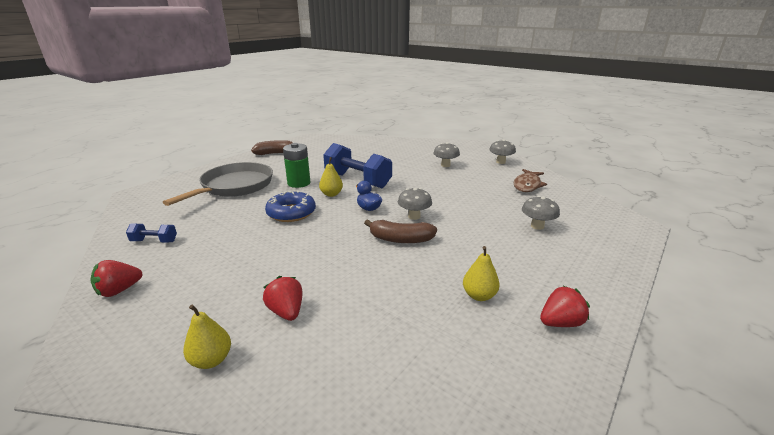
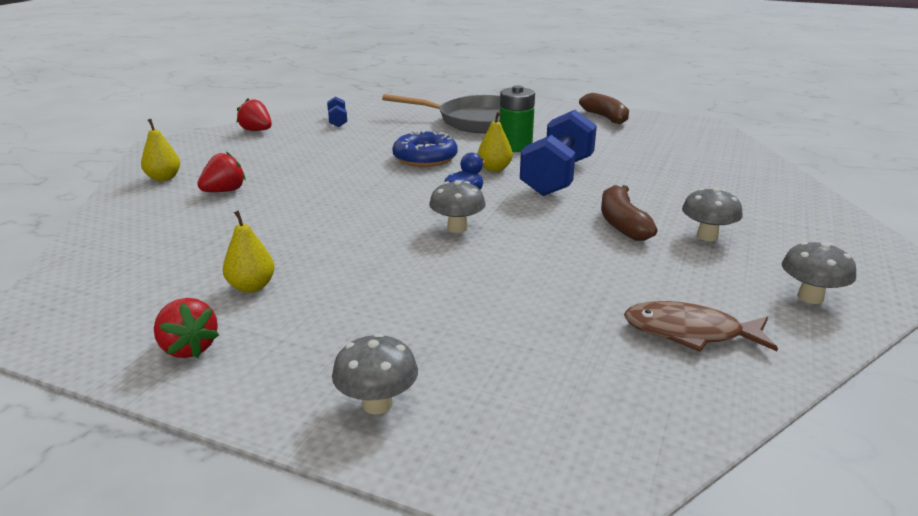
camera: 75 degrees right, 0 degrees up
(401, 239) = (382, 226): brown banana -> brown banana (622, 224)
(537, 226) = (481, 339): grey mushroom -> grey mushroom (377, 404)

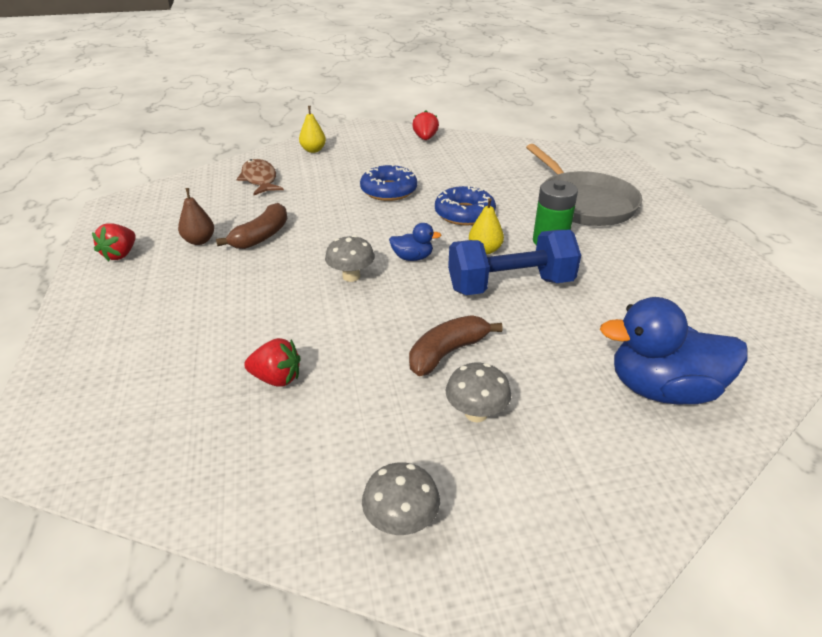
camera: 55 degrees right, 10 degrees up
(224, 191) = (316, 174): red strawberry -> red strawberry (276, 378)
(251, 287) = (199, 241): yellow pear -> brown pear
(327, 171) = (388, 190): none -> blue donut
(337, 121) = (487, 153): blue dumbbell -> none
(377, 404) = (95, 338): grey mushroom -> none
(606, 118) = (711, 260): brown banana -> brown banana (261, 236)
(690, 332) = (269, 451): brown fish -> brown fish (259, 179)
(728, 176) = (662, 389): none -> blue duck

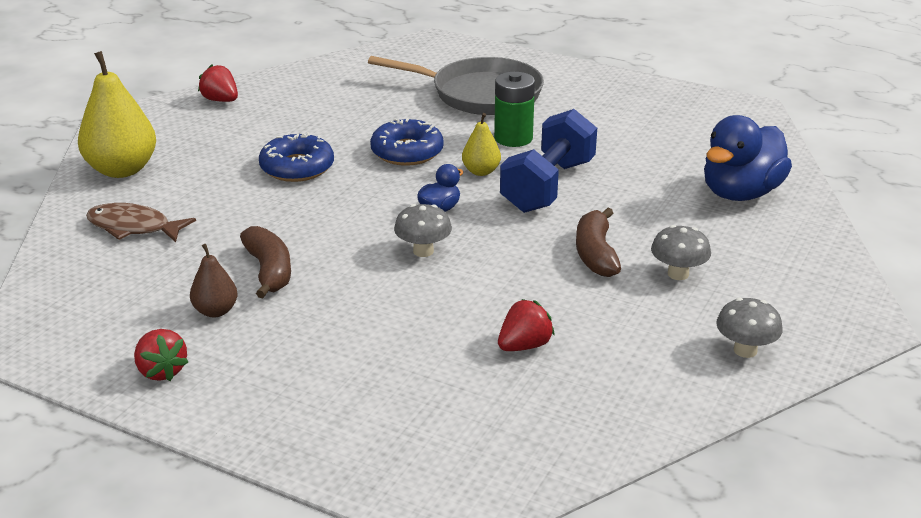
camera: 50 degrees left, 5 degrees down
(313, 150) = (122, 169): yellow pear -> yellow pear, size x1.92

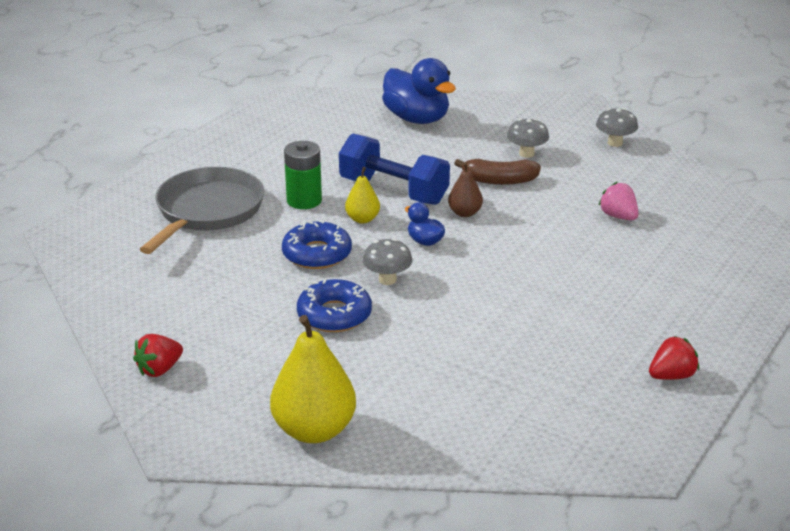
camera: 85 degrees left, 0 degrees up
(133, 227) = (440, 411): brown fish -> none
(215, 311) = (584, 352): brown pear -> brown pear (464, 213)
(269, 271) = (521, 326): brown banana -> none
(423, 251) = (492, 251): grey mushroom -> grey mushroom (387, 279)
(524, 346) = (618, 216): red strawberry -> pink strawberry

